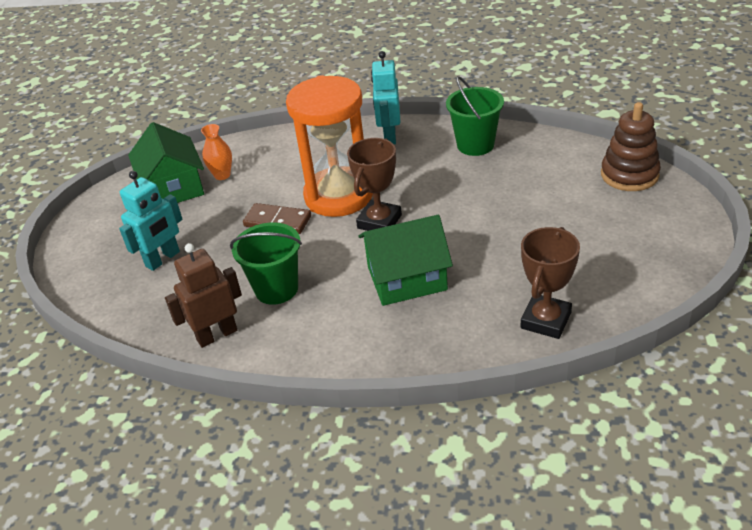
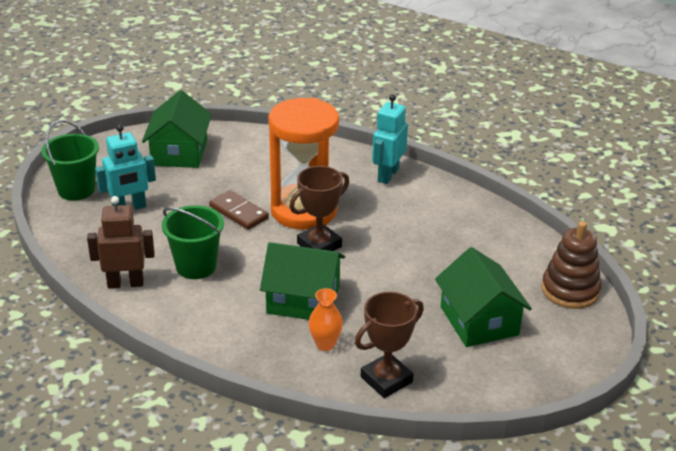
camera: 20 degrees right, 5 degrees down
(222, 175) = (224, 157): orange vase -> orange vase (325, 344)
(475, 145) = (455, 211): green bucket -> green bucket (76, 190)
(578, 232) = (479, 320): none -> green house

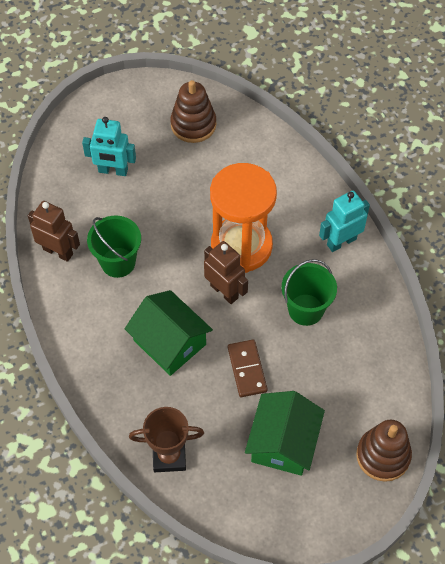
camera: 35 degrees right, 25 degrees up
(76, 190) = (88, 128): green bucket -> green bucket (305, 309)
(179, 152) = (193, 124): green house -> brown stacking toy
(239, 212) = (190, 220): brown domino -> brown domino (247, 369)
(319, 245) = (224, 291): brown trophy -> brown robot
(325, 344) = (152, 396): orange vase -> none

